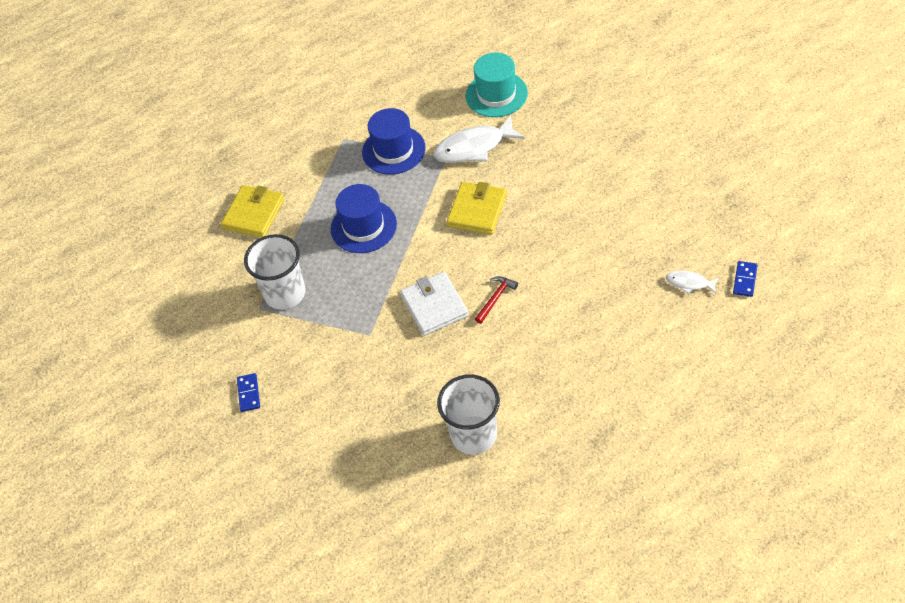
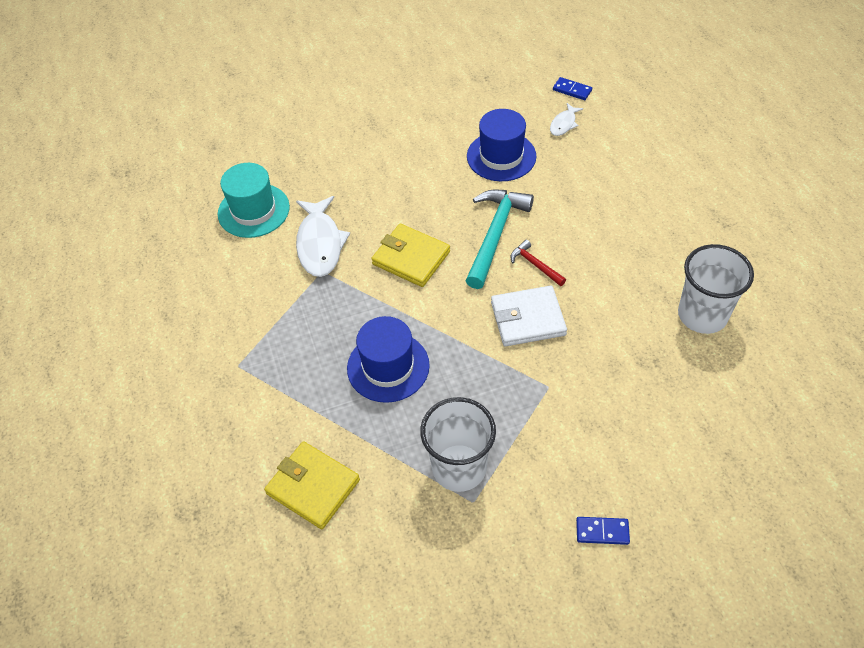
camera: 80 degrees left, 0 degrees up
(393, 150) = (284, 317): blue hat -> blue hat (501, 156)
(522, 261) = (495, 235): none -> turquoise hammer

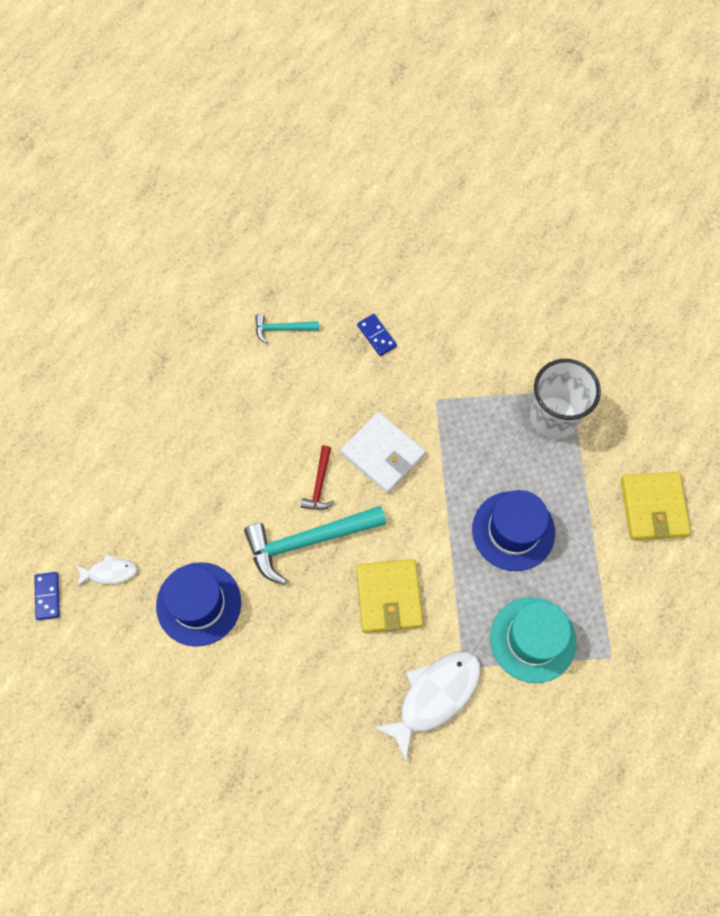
camera: 130 degrees left, 15 degrees up
(253, 210) = (443, 804): turquoise hat -> turquoise hat (532, 639)
(602, 531) = (524, 300): blue domino -> blue domino (376, 336)
(702, 315) = (282, 329): white cup -> turquoise hammer

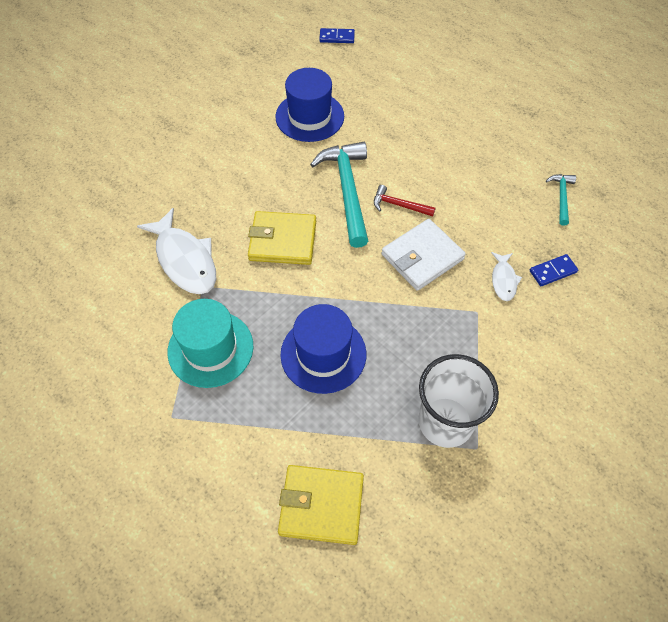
camera: 100 degrees right, 10 degrees down
(109, 572) = (347, 69): white fish -> white fish (503, 280)

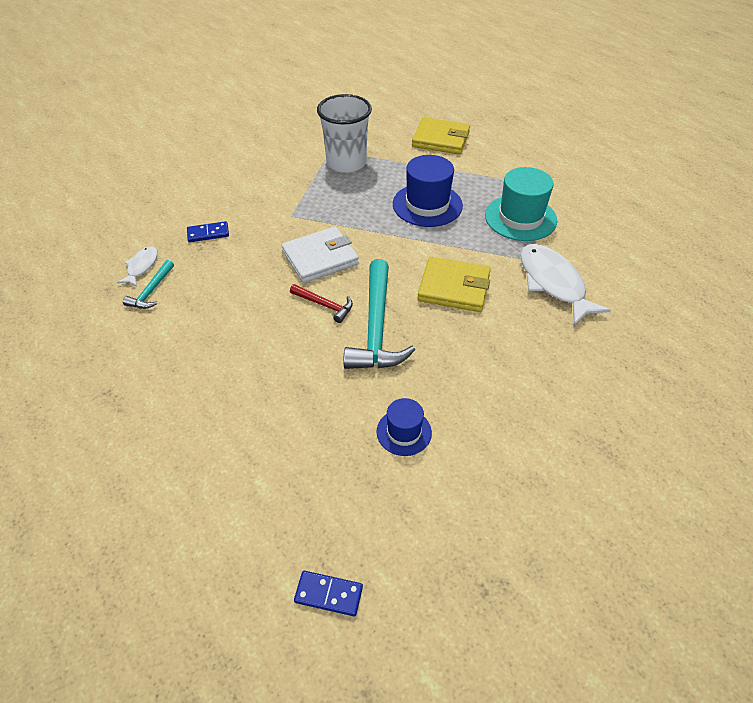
camera: 170 degrees left, 10 degrees down
(309, 116) = (404, 432): blue hat -> blue hat, size x0.57
(503, 280) = (256, 232): white fish -> white fish (141, 266)

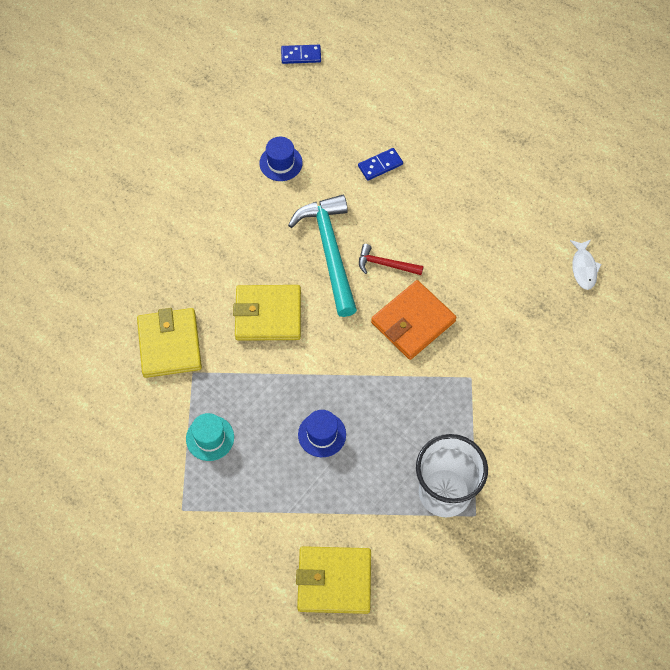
camera: 165 degrees right, 15 degrees up
(151, 291) = (554, 242): turquoise hammer -> none
(208, 233) = (545, 327): blue domino -> blue domino (380, 165)
(320, 258) = (413, 322): white wallet -> orange wallet
(427, 205) = (322, 434): blue hat -> blue hat, size x0.57
(520, 218) = (210, 438): turquoise hat -> turquoise hat, size x0.57
(553, 283) = (169, 344): white fish -> yellow wallet

